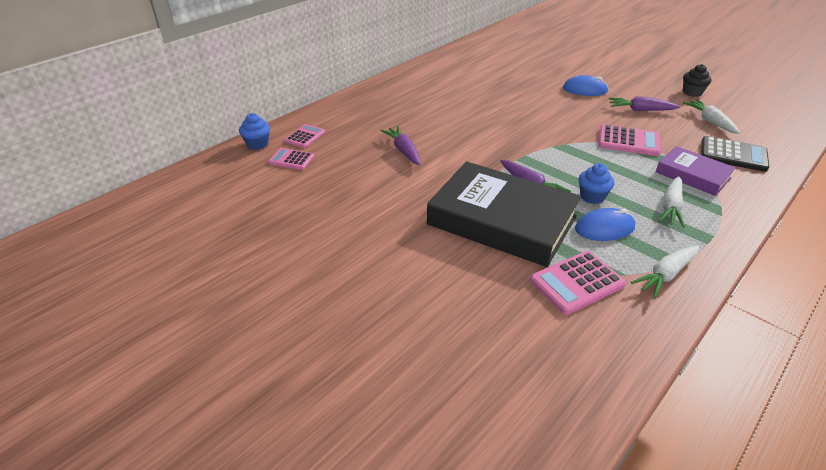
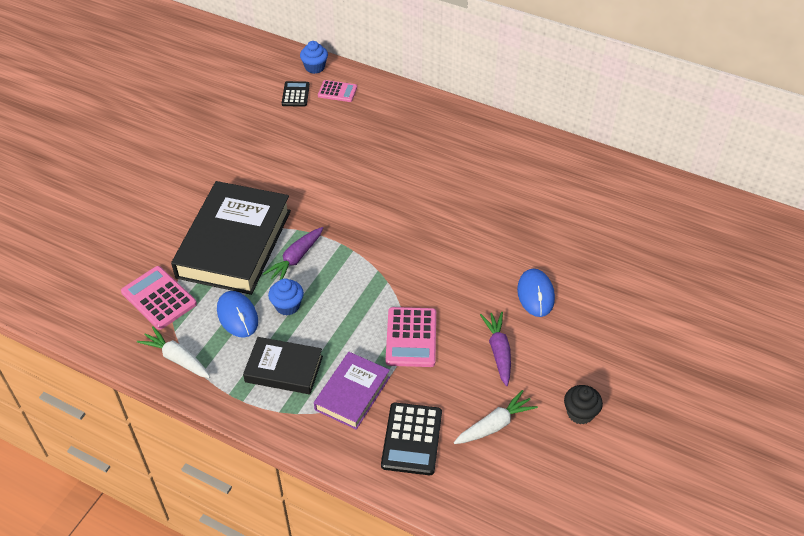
camera: 75 degrees right, 10 degrees up
(291, 159) = (295, 94): pink calculator -> black calculator
(404, 151) = (332, 161): purple carrot -> none
(671, 207) = (284, 369): white carrot -> black book

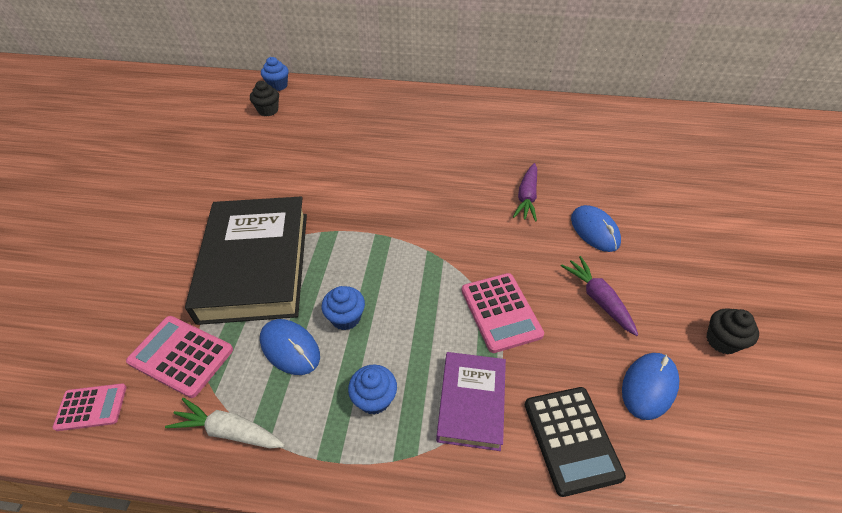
camera: 20 degrees left, 0 degrees up
(284, 369) = (374, 399): black book -> blue cupcake
(295, 94) = (268, 110): black calculator -> black cupcake
(296, 259) = (333, 262): purple carrot -> purple carrot (526, 197)
(337, 91) = (308, 100): pink calculator -> pink calculator (91, 407)
(494, 425) = (649, 386): white carrot -> blue mouse

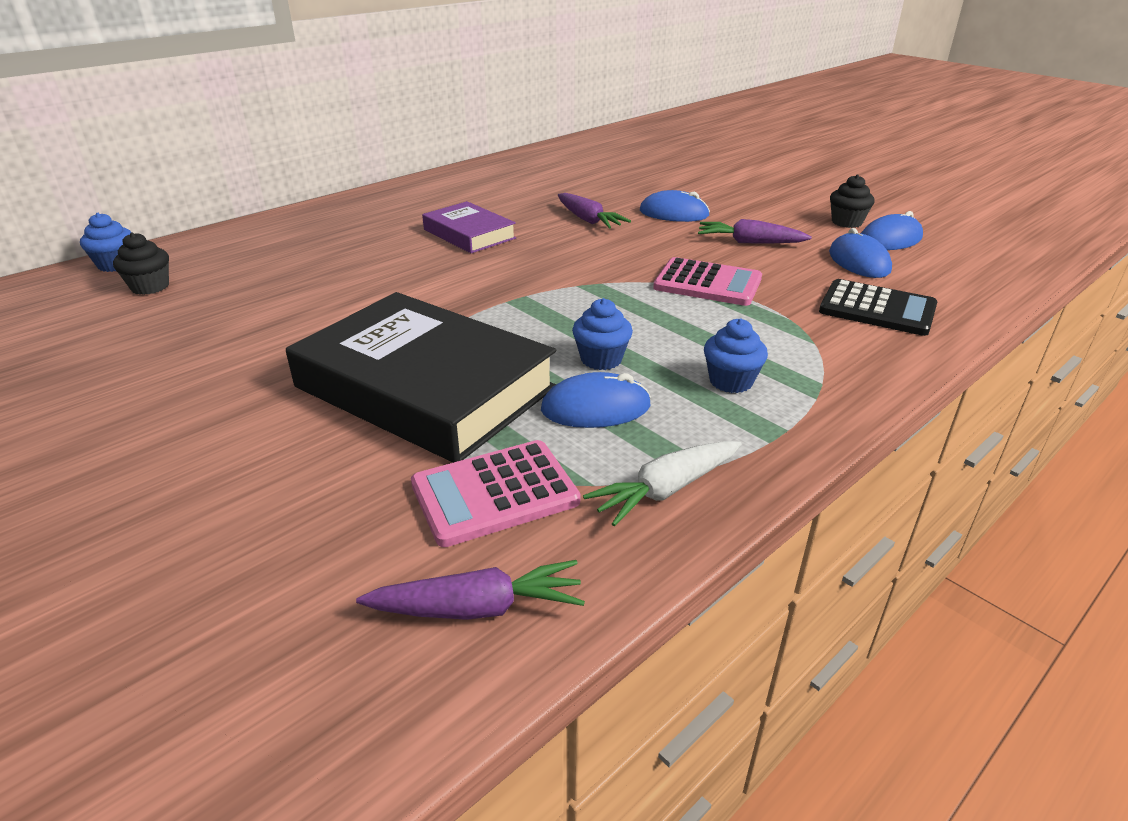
camera: 50 degrees left, 15 degrees down
(91, 407) = (477, 608): pink calculator -> purple carrot
(471, 402) = (793, 335): purple book -> purple book (469, 234)
(726, 389) = (890, 239): none -> blue mouse

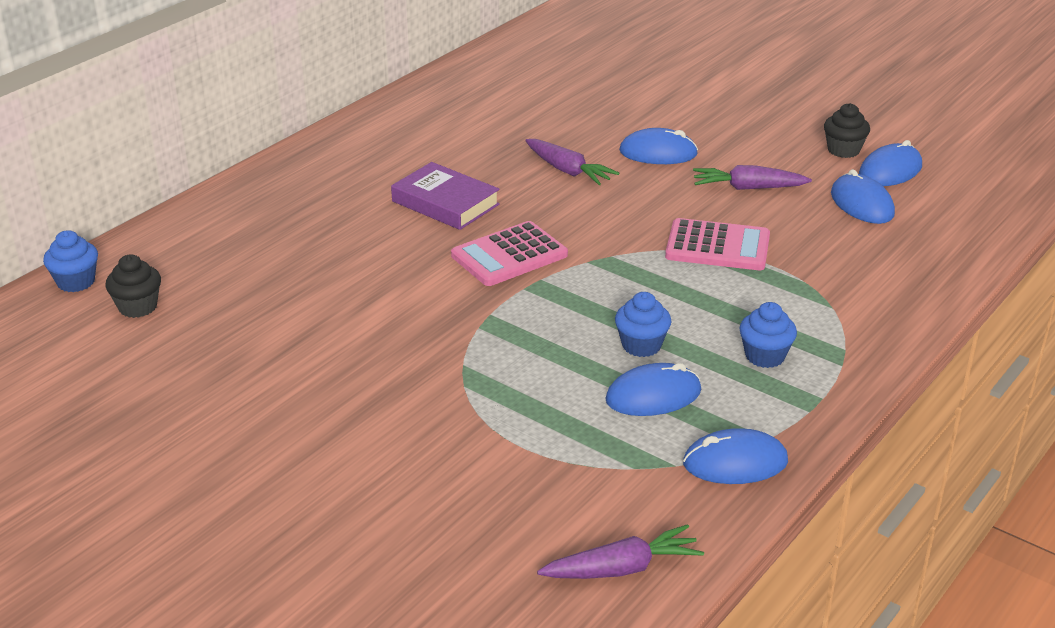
camera: 10 degrees left, 0 degrees up
(425, 387) = (490, 392): black book -> none
(495, 493) = (597, 482): pink calculator -> pink calculator (509, 255)
(666, 490) = (735, 462): white carrot -> blue mouse
(877, 309) = (885, 262): black calculator -> none

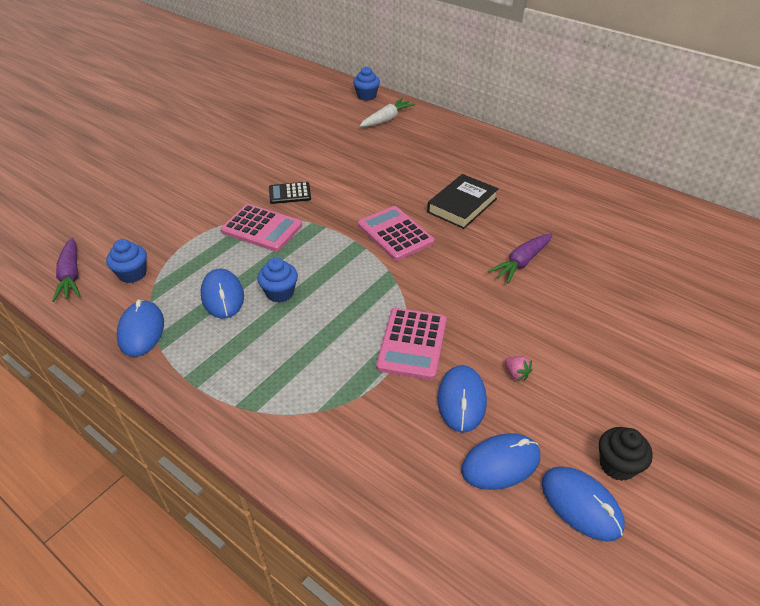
camera: 90 degrees right, 10 degrees up
(138, 307) = (342, 114): black cupcake -> none
(176, 261) = (386, 119): none -> white carrot
(397, 352) = (290, 193): none -> black calculator
(445, 203) = (462, 205): purple book -> black book
(493, 373) = (262, 228): none -> pink calculator
(658, 153) = (567, 316): blue mouse -> blue mouse (461, 400)
(748, 188) = (516, 373): purple carrot -> pink strawberry
(765, 356) = (255, 358): blue cupcake -> blue cupcake (132, 274)

